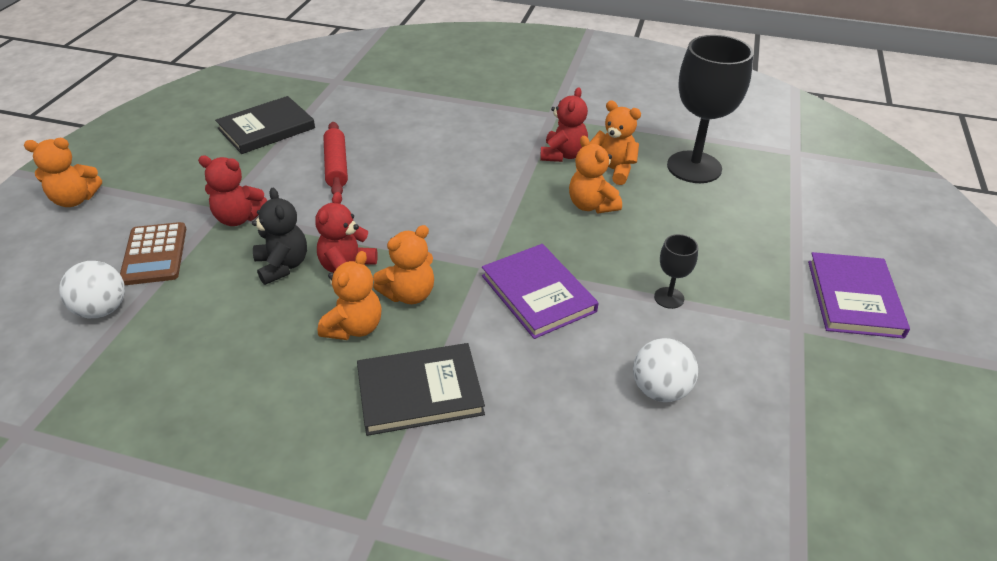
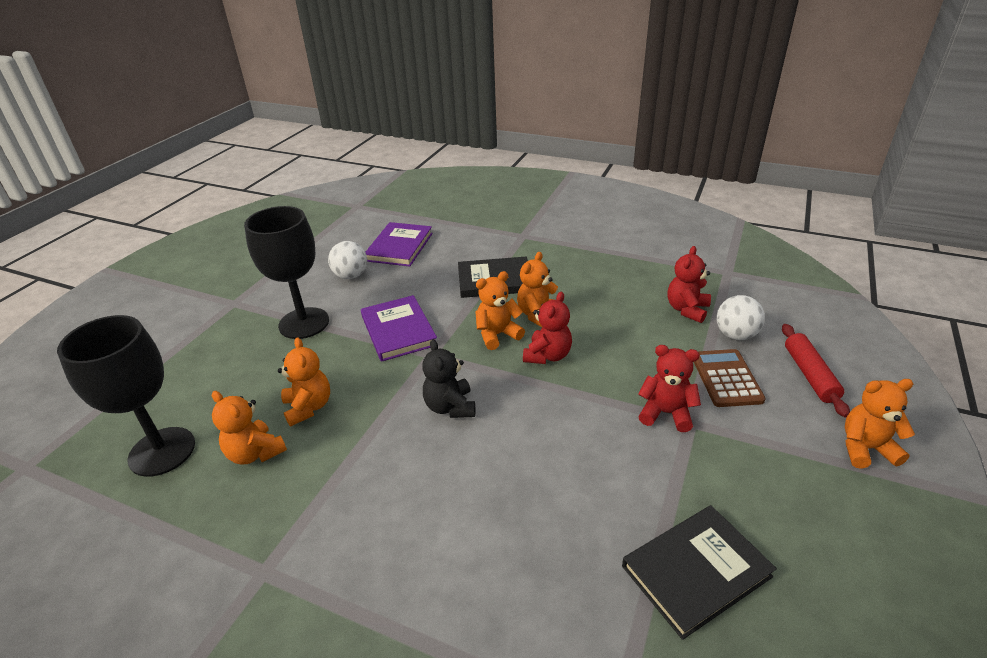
camera: 170 degrees left, 5 degrees down
(282, 266) = (604, 362): black teddy bear -> black teddy bear (450, 407)
(336, 166) = (577, 482): red rolling pin -> red rolling pin (810, 375)
(563, 155) = (296, 482): red teddy bear -> red teddy bear (687, 310)
(669, 298) = (304, 323): black goblet -> black goblet, size x2.21
(854, 298) = (173, 317): purple book -> purple book (399, 247)

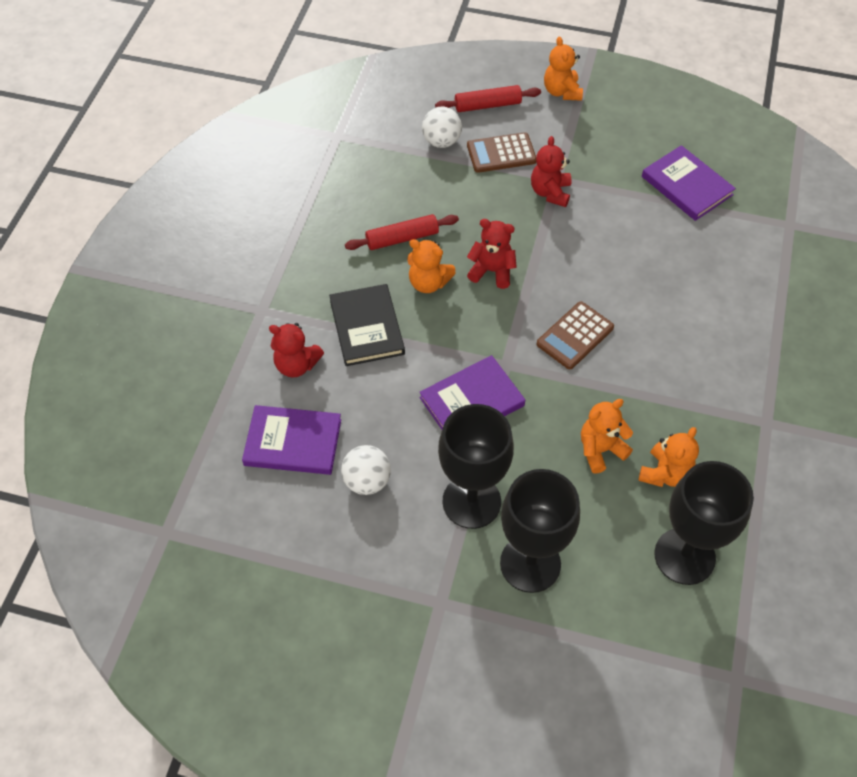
camera: 100 degrees left, 20 degrees up
(230, 349) = (530, 563): none -> black goblet
(450, 407) = (575, 336): black teddy bear -> brown calculator
(497, 335) = (466, 313): orange teddy bear -> none
(594, 303) = (402, 238): none -> red rolling pin
(687, 310) = (406, 170): red teddy bear -> red teddy bear (296, 365)
(696, 571) = (686, 186): black book -> purple book

